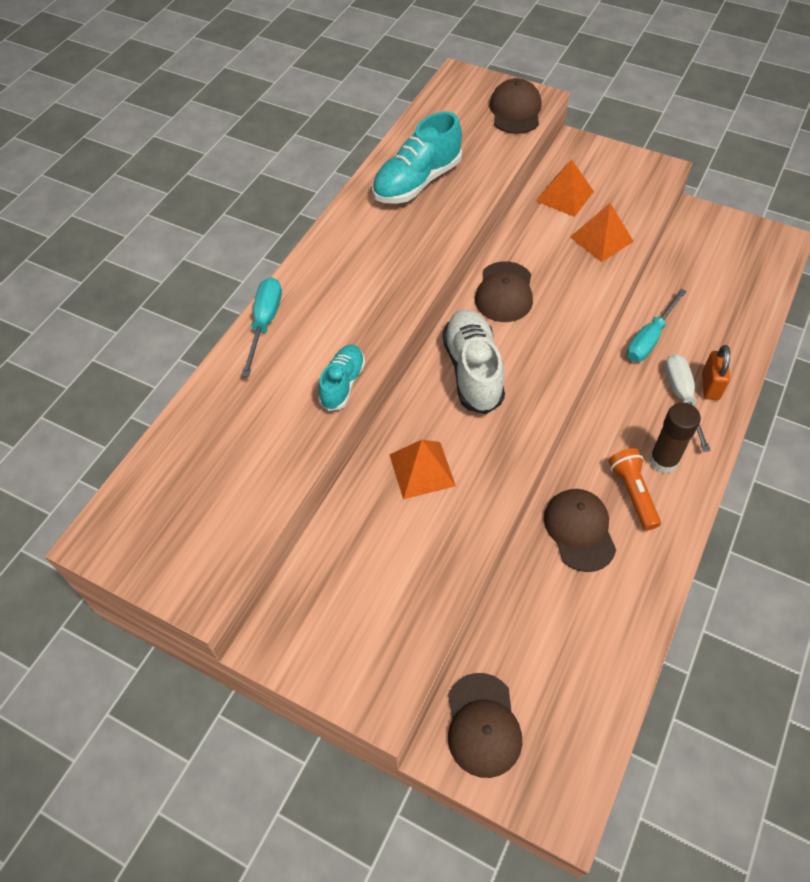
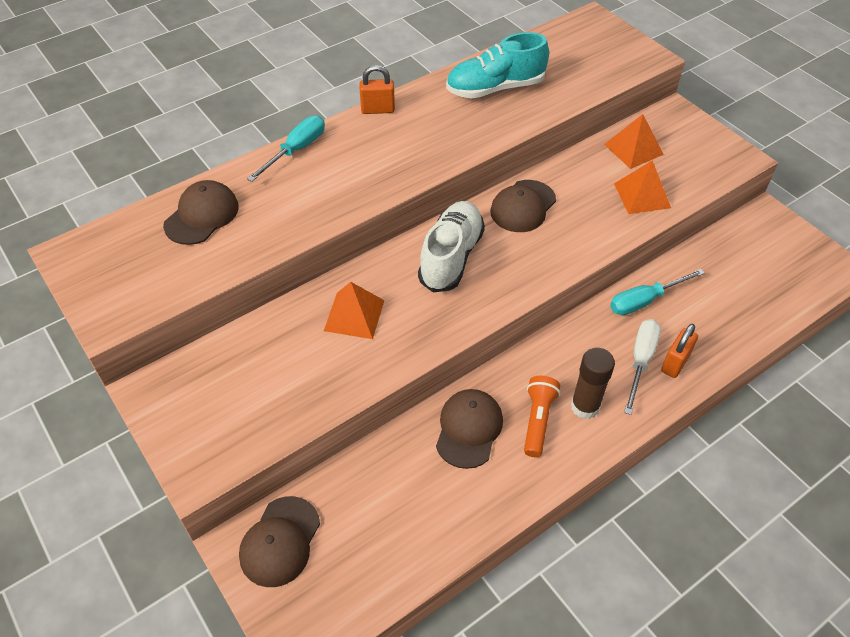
camera: 25 degrees right, 5 degrees down
(317, 247) = (378, 110): none -> orange padlock
(343, 384) = (322, 217): turquoise shoe -> none
(515, 111) = (623, 60): brown cap -> brown cap (202, 215)

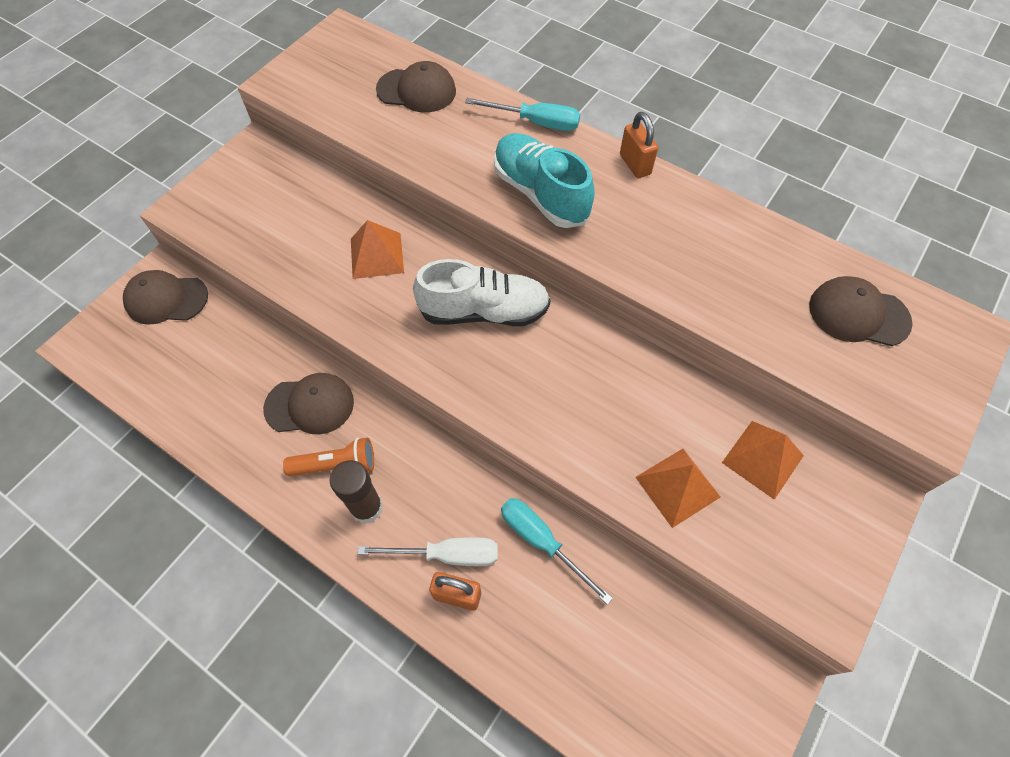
camera: 70 degrees right, 10 degrees up
(495, 88) = (740, 259): turquoise shoe -> turquoise shoe (540, 193)
(523, 206) = (592, 358): brown cap -> brown cap (858, 314)

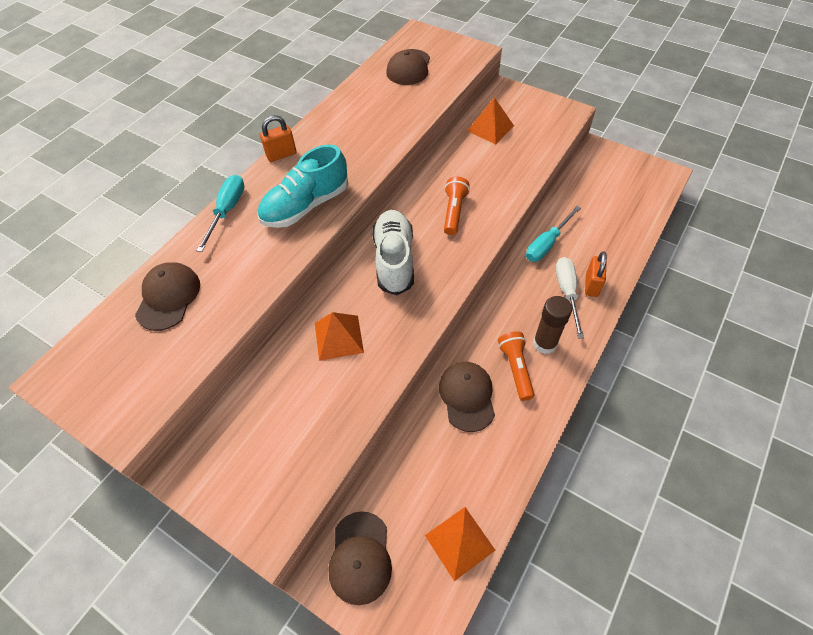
camera: 90 degrees left, 5 degrees down
(567, 387) = (454, 212): none -> orange flashlight
(677, 486) = (514, 162): orange pyramid -> orange pyramid (459, 542)

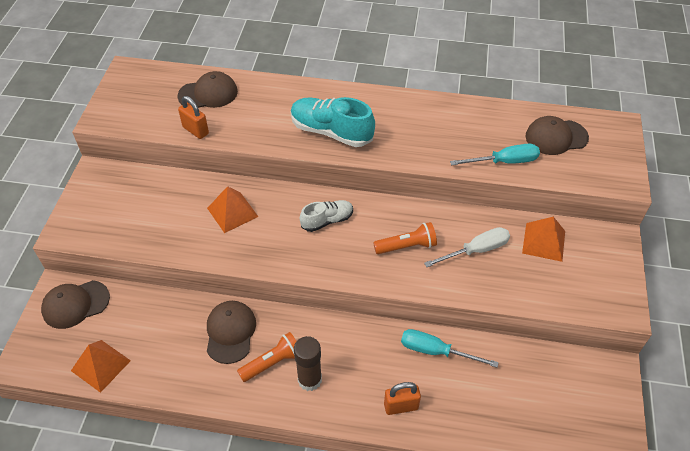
camera: 65 degrees right, 5 degrees down
(227, 211) = (302, 89): turquoise screwdriver -> turquoise screwdriver (504, 162)
(281, 155) = (380, 95): orange padlock -> orange padlock (195, 130)
(394, 260) = (327, 220): white shoe -> white shoe, size x0.60
(467, 396) = (230, 332): brown cap -> brown cap turned 60 degrees counterclockwise
(567, 292) = (380, 385): white screwdriver -> white screwdriver (476, 250)

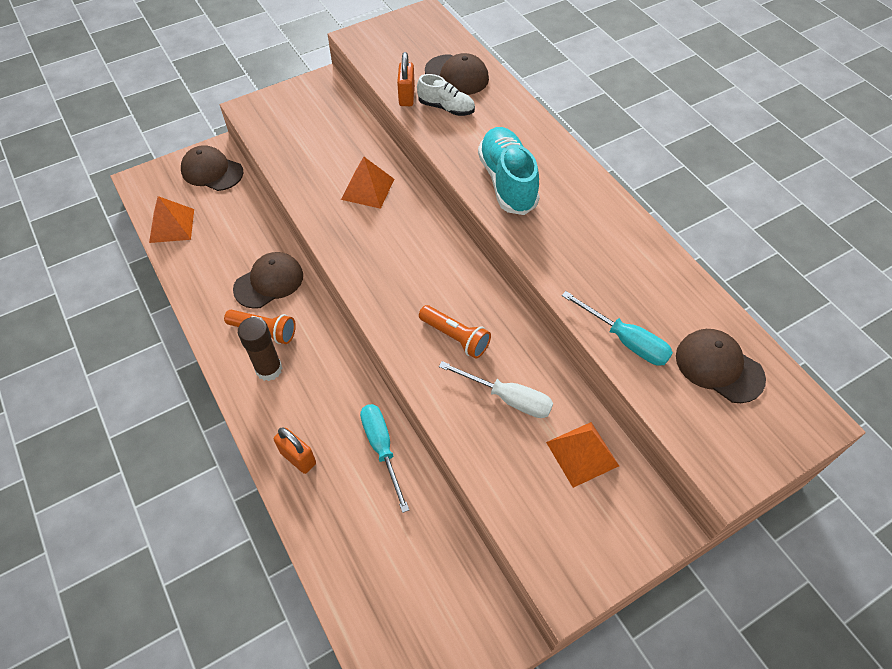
camera: 50 degrees right, 5 degrees up
(327, 220) = (424, 258): white shoe -> white shoe (446, 108)

